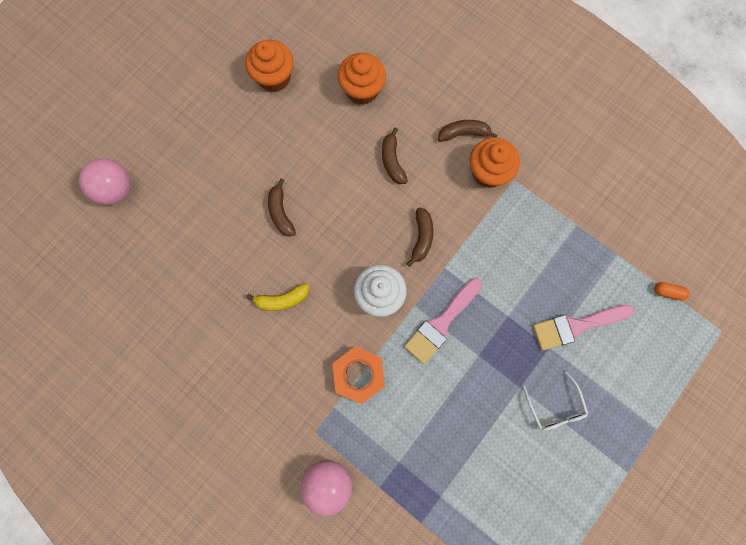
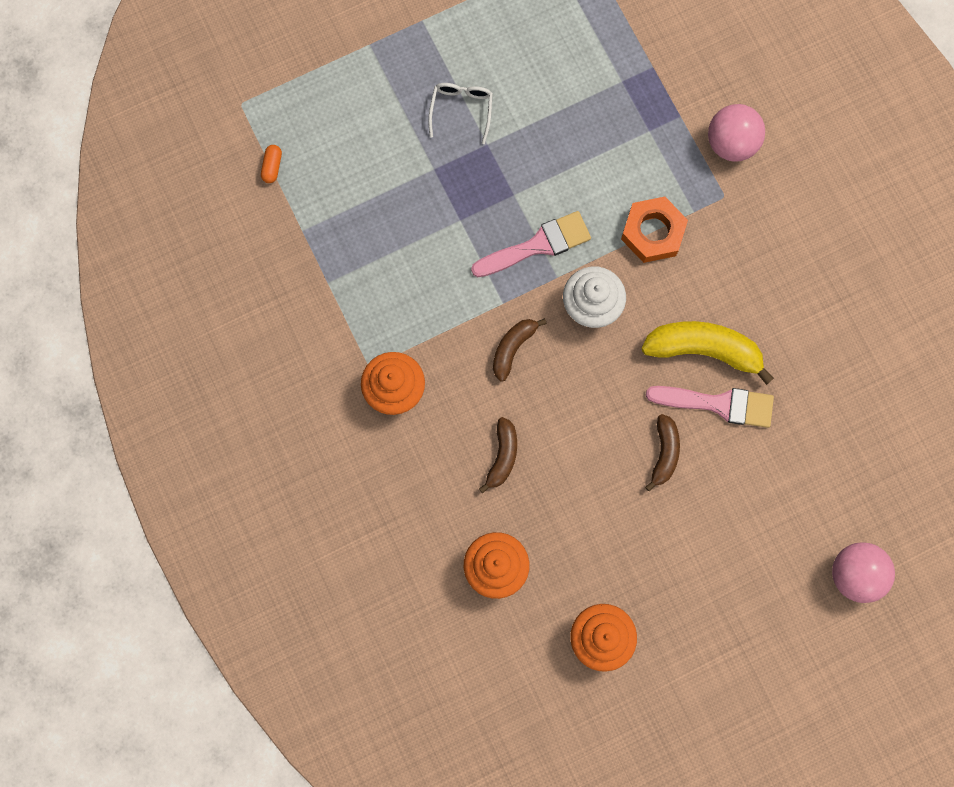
camera: 155 degrees left, 0 degrees up
(282, 300) = (704, 350): yellow banana -> yellow banana, size x1.71
(464, 133) = (398, 451): brown banana -> none
(576, 326) = (392, 177): pink brush -> pink brush (718, 404)
(667, 292) = (272, 167): orange capsule -> orange capsule turned 60 degrees clockwise

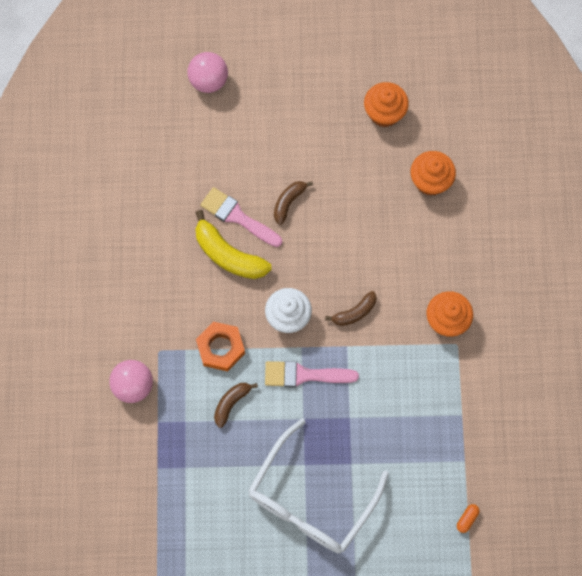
camera: 155 degrees left, 5 degrees down
(461, 110) = (311, 499): white glasses -> white glasses, size x2.38
(502, 456) = (394, 246): brown banana -> brown banana (231, 403)

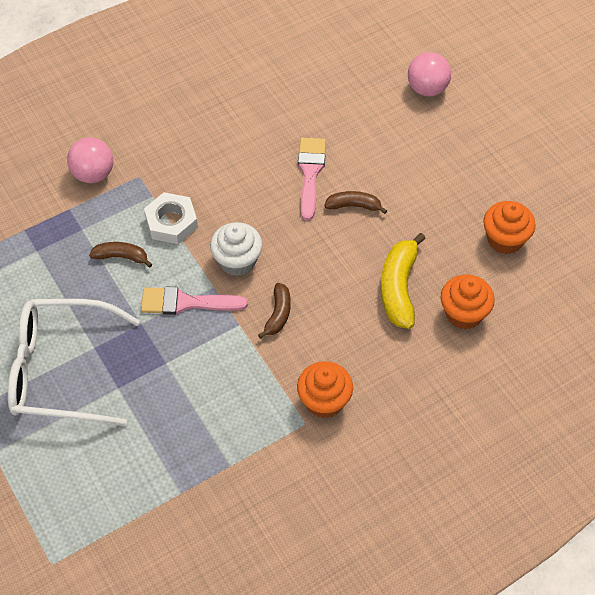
camera: 60 degrees right, 15 degrees down
(220, 348) = (171, 222): orange nut -> white nut
(228, 254) = (268, 184): yellow banana -> yellow banana (399, 287)
(304, 375) = (186, 302): pink brush -> pink brush turned 60 degrees counterclockwise
(354, 313) = (278, 314): brown banana -> brown banana turned 105 degrees counterclockwise
(467, 519) = (117, 526): orange capsule -> none

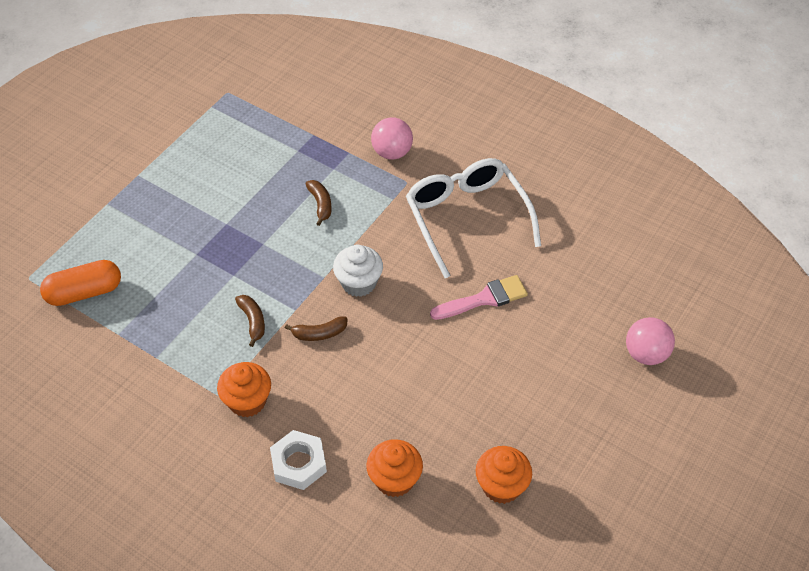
camera: 65 degrees right, 5 degrees down
(61, 370) = (196, 212): white glasses -> white glasses (467, 218)
(106, 510) = (84, 292): none -> orange capsule
(171, 222) = (373, 222): white nut -> white nut (299, 463)
(186, 302) = (298, 265): pink brush -> none
(354, 206) = (467, 346): brown banana -> brown banana (253, 321)
(399, 287) = (396, 415): yellow banana -> none

